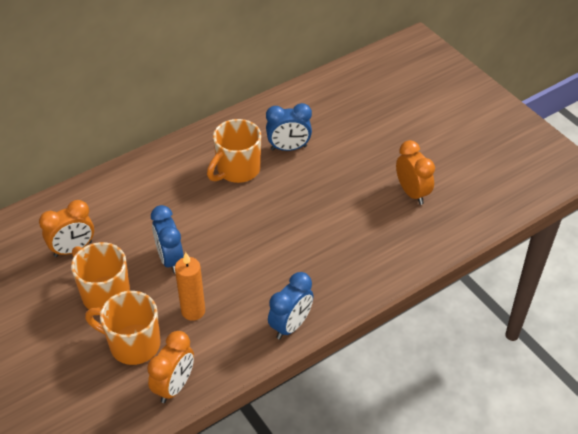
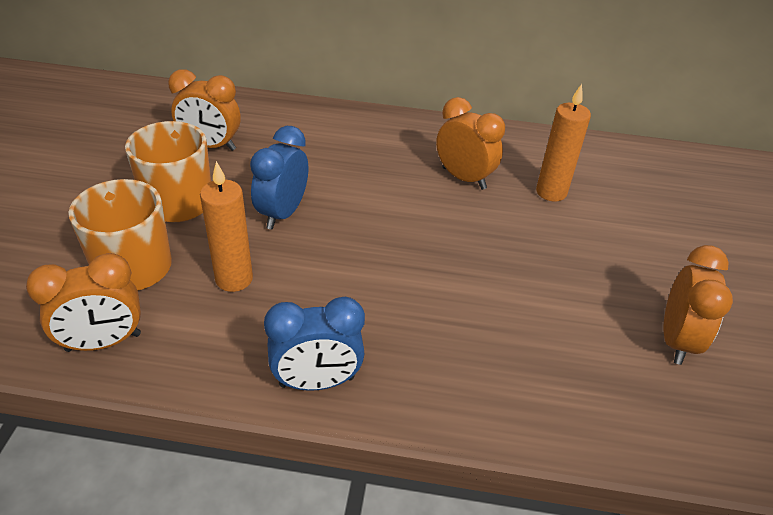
camera: 40 degrees right, 5 degrees down
(237, 170) = (464, 178): orange mug -> orange clock
(288, 148) = (551, 192): blue clock -> orange candle

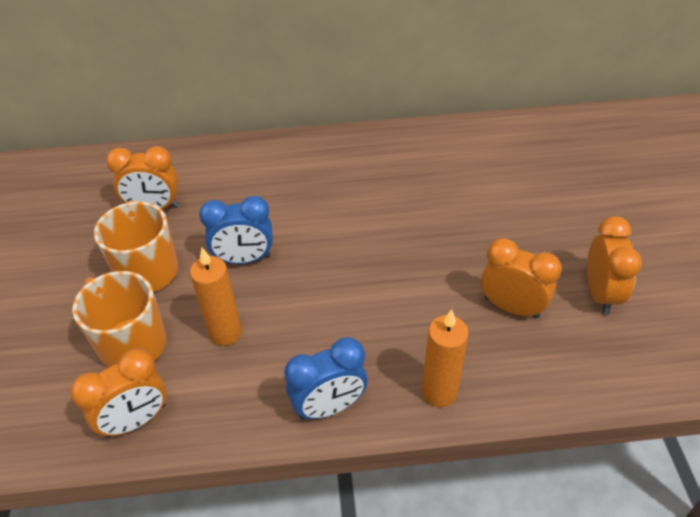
camera: 10 degrees left, 5 degrees up
(282, 213) = (244, 259): blue clock -> blue clock turned 105 degrees counterclockwise
(464, 178) = (389, 186): orange clock -> orange clock (511, 307)
(551, 192) = (466, 182): orange candle -> orange candle (439, 392)

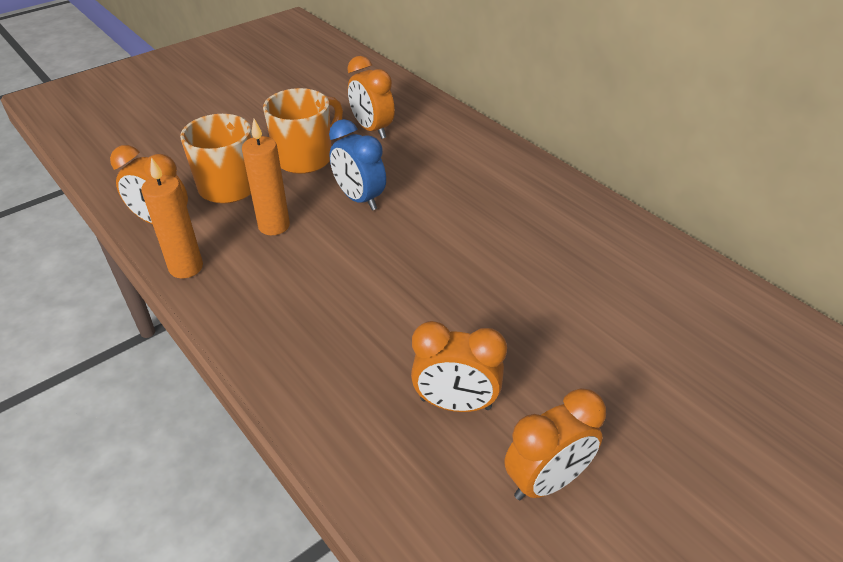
camera: 55 degrees right, 5 degrees down
(329, 406) = (238, 320): blue clock -> none
(439, 392) = (302, 389): orange candle -> orange candle (186, 267)
(511, 307) = (455, 404): orange clock -> orange clock turned 105 degrees clockwise

